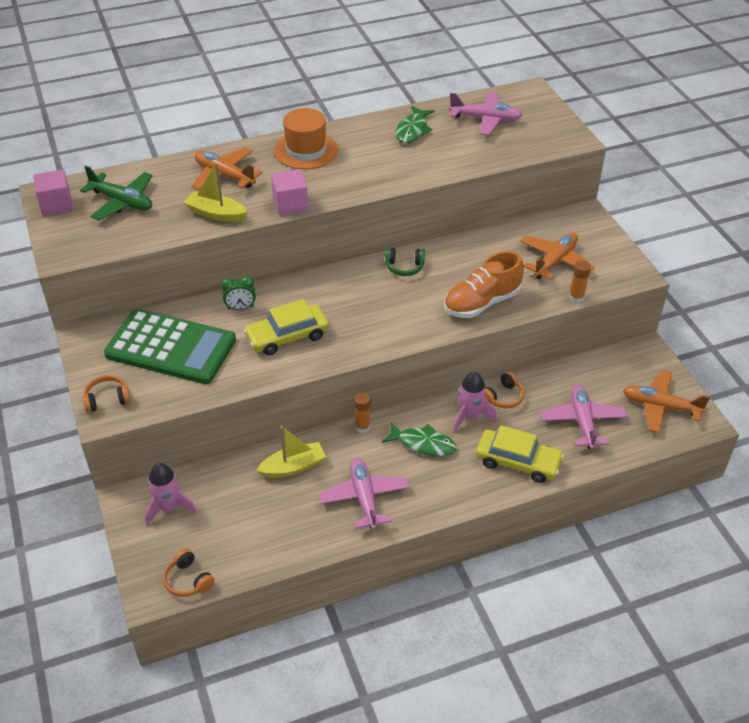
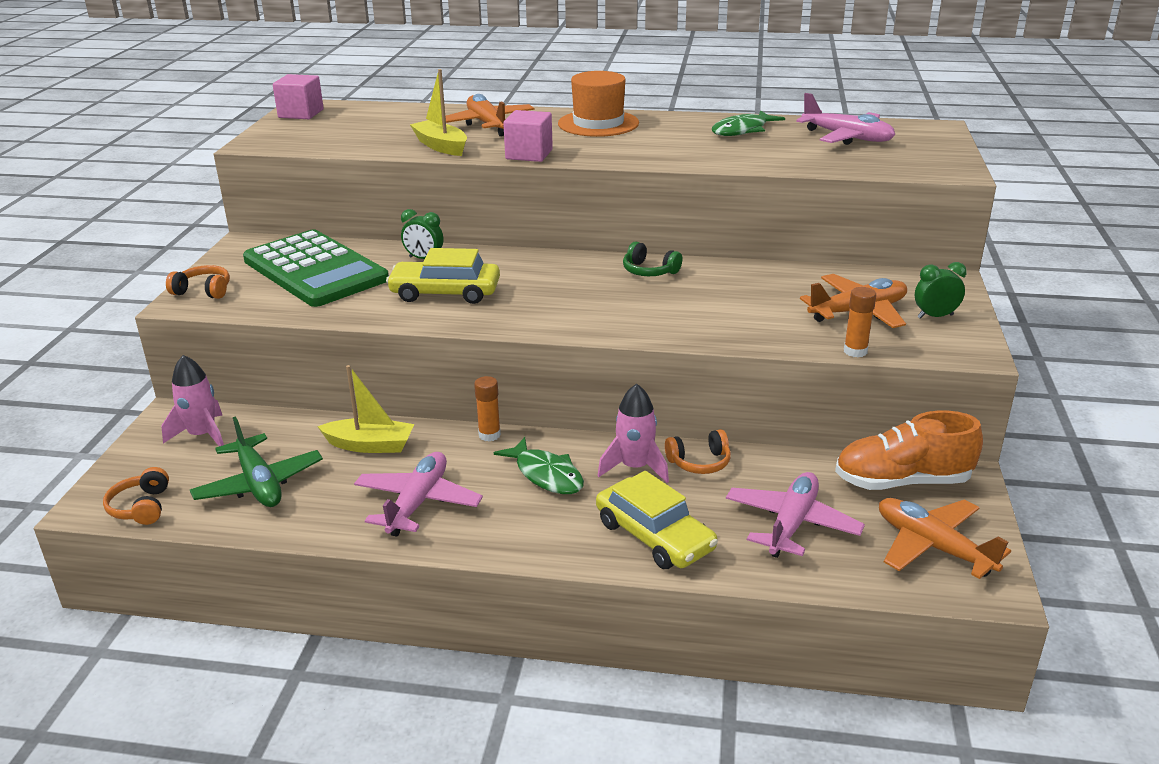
camera: 30 degrees right, 15 degrees down
(122, 202) = (362, 123): green plane -> green plane (259, 484)
(481, 303) = (714, 324): orange shoe -> orange shoe (902, 481)
(599, 250) = (935, 316): none -> green clock

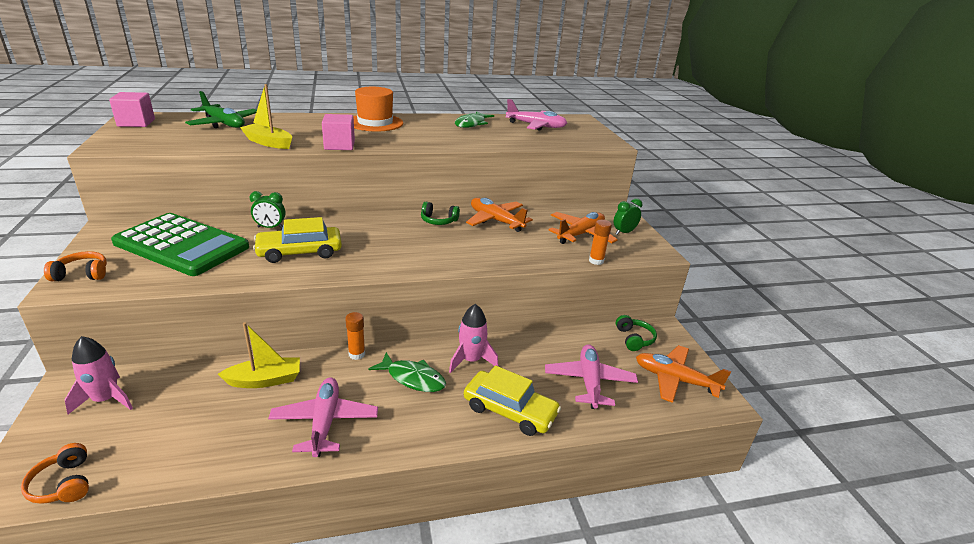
camera: 25 degrees left, 0 degrees up
(259, 484) = (177, 435): green plane -> green plane (224, 124)
(487, 125) = (295, 126): orange plane -> orange plane (496, 221)
(699, 462) = (510, 348): orange headphones -> none
(902, 481) = (634, 339): orange shoe -> green headphones

